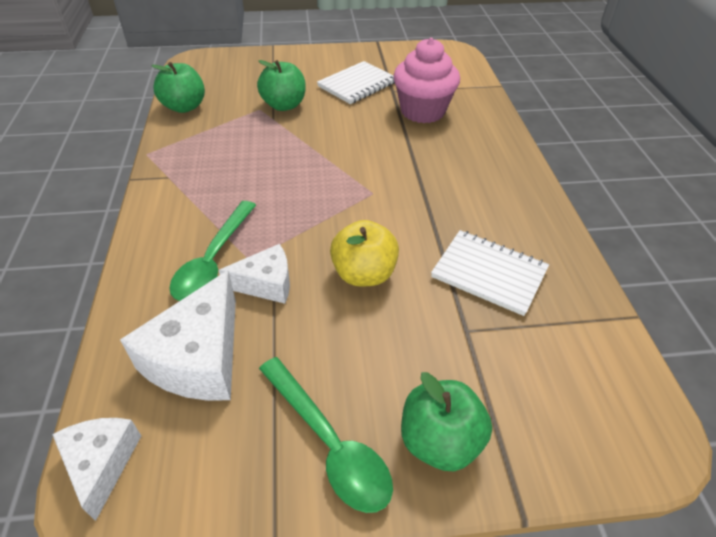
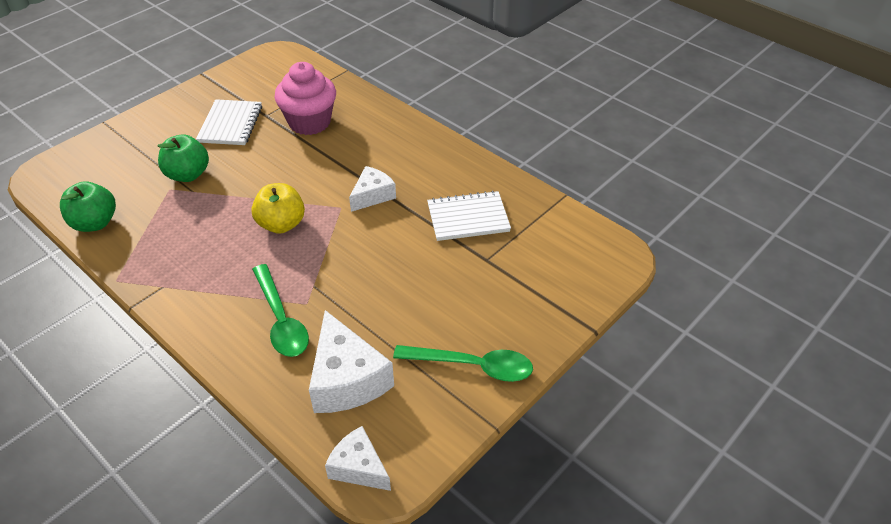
camera: 40 degrees left, 0 degrees up
(266, 284) = (337, 311): white cheese -> white cheese (372, 195)
(364, 274) = (393, 265): yellow apple -> yellow apple (281, 224)
(440, 441) = (526, 325): green apple -> none

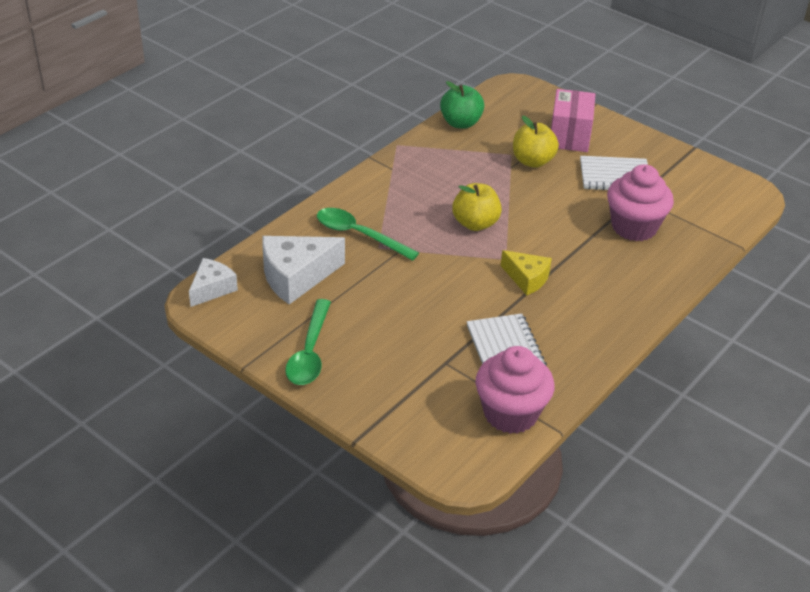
camera: 85 degrees right, 5 degrees down
(154, 145) = (569, 136): none -> pink box
(188, 174) = (532, 161): green apple -> yellow apple
(281, 320) = (359, 235): green spoon -> green spoon turned 60 degrees clockwise
(372, 195) = (527, 279): white cheese -> yellow cheese
(549, 221) = (510, 413): none -> pink cupcake

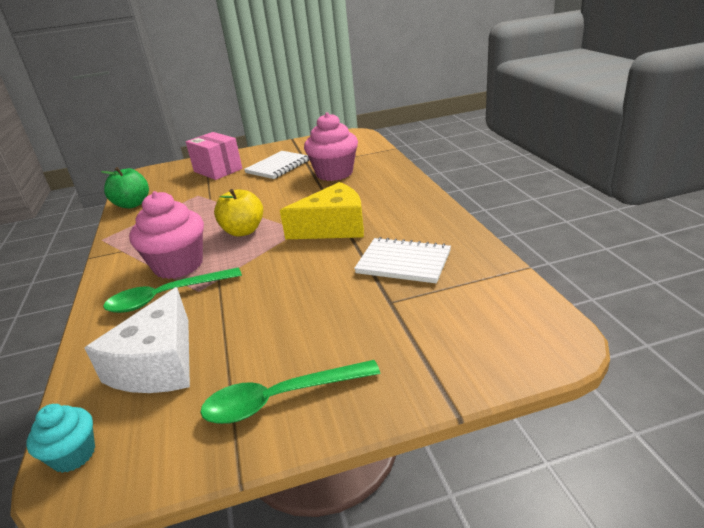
camera: 50 degrees left, 10 degrees down
(212, 289) = (73, 455): white cheese -> turquoise cupcake
(309, 352) = (281, 399): green spoon -> green spoon turned 120 degrees clockwise
(510, 413) = (489, 285): pink cupcake -> pink cupcake (178, 265)
(527, 279) = (333, 227): yellow cheese -> yellow cheese, size x1.64
(532, 161) = (218, 189): yellow apple -> none

